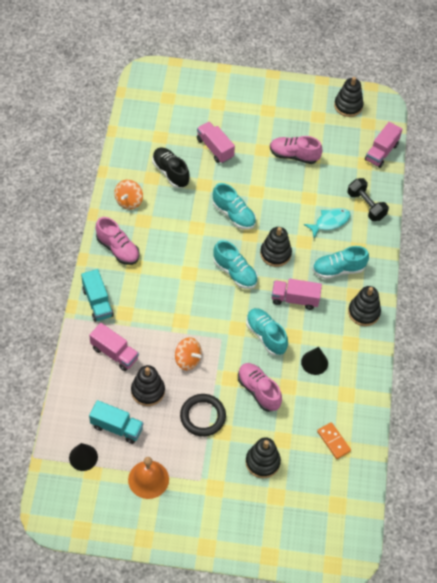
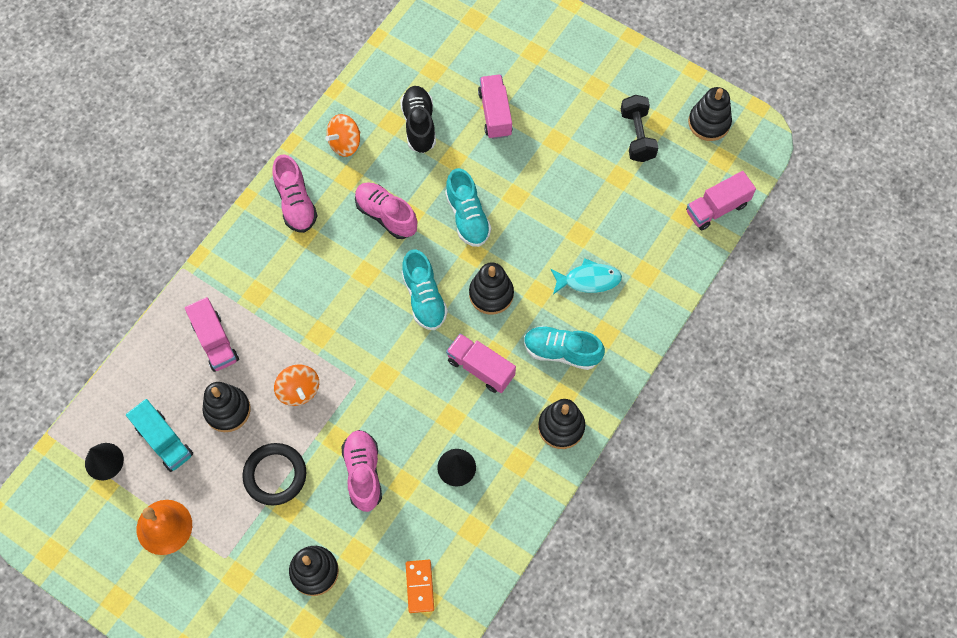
camera: 30 degrees right, 10 degrees up
(97, 302) = (232, 264): turquoise truck -> none
(266, 336) = (415, 402): turquoise shoe -> none
(294, 155) = (594, 165): pink shoe -> pink shoe (386, 215)
(366, 206) = (651, 277): black dumbbell -> black dumbbell (637, 136)

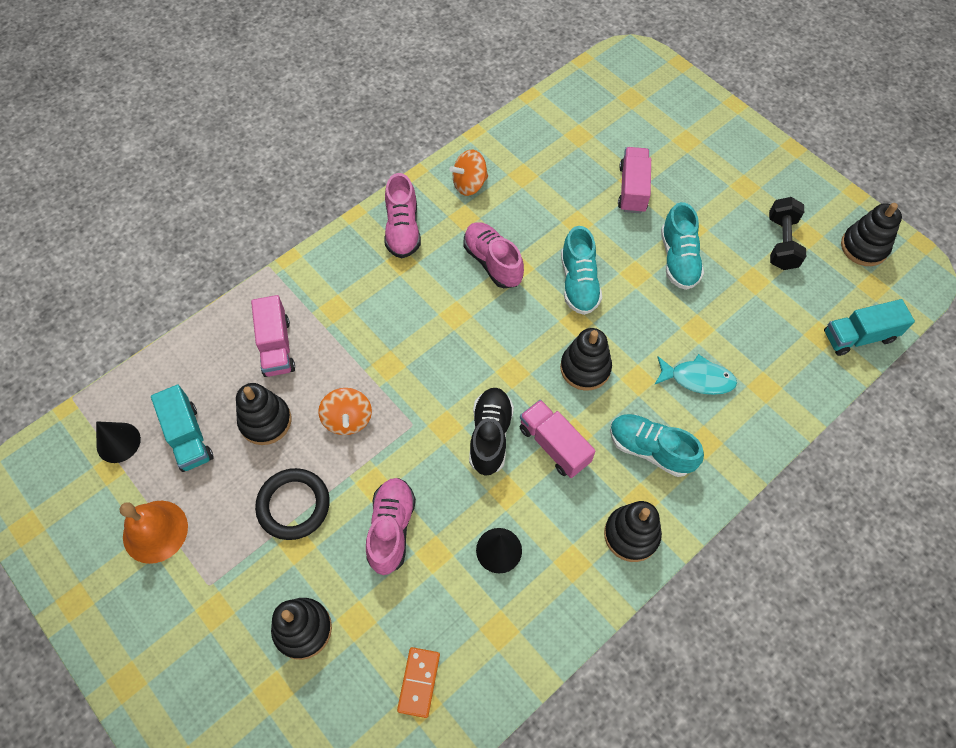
camera: 15 degrees right, 5 degrees down
(419, 125) = (550, 183): black shoe -> black shoe (490, 436)
(424, 298) = (511, 355): turquoise shoe -> turquoise shoe (678, 259)
(717, 208) = (859, 336): pink truck -> turquoise truck

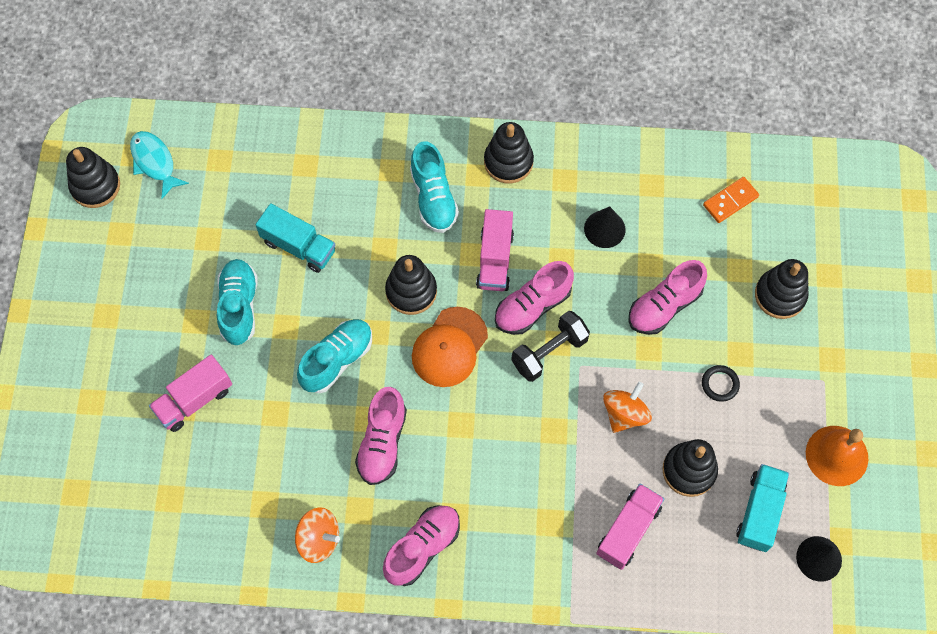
camera: 135 degrees left, 5 degrees up
(293, 505) = (720, 384): black ring -> black ring, size x0.53
(490, 436) = (532, 306): black shoe -> pink shoe
(516, 355) = (449, 347): none -> orange cap
(678, 259) = (239, 306): turquoise shoe -> turquoise shoe turned 45 degrees counterclockwise
(698, 379) = (342, 211): turquoise fish -> turquoise fish (154, 162)
(781, 243) = (147, 245): black dumbbell -> black dumbbell (549, 352)
(859, 336) = (196, 135): turquoise truck -> turquoise truck (299, 246)

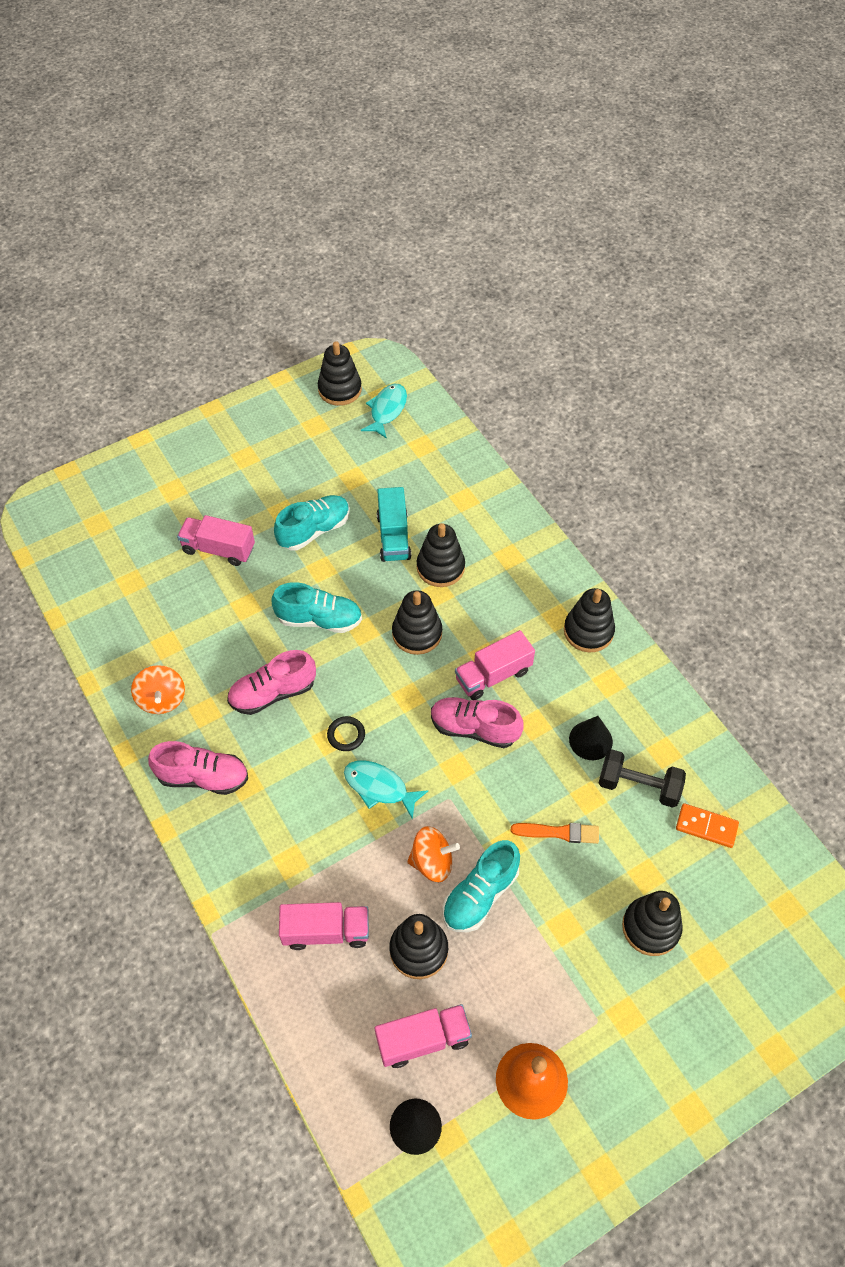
camera: 55 degrees right, 10 degrees down
(360, 230) = (440, 567): none -> black stacking toy
(433, 198) = (510, 599): turquoise shoe -> turquoise shoe (480, 894)
(449, 347) = (390, 690): orange cap -> none
(533, 412) = (379, 787): none -> turquoise fish
(549, 352) = (443, 767): black dumbbell -> black dumbbell (638, 786)
(664, 306) = (558, 832): pink shoe -> orange brush
(720, 384) = (521, 926): black ring -> black ring (346, 735)
(759, 512) = (423, 1039): turquoise truck -> pink truck

